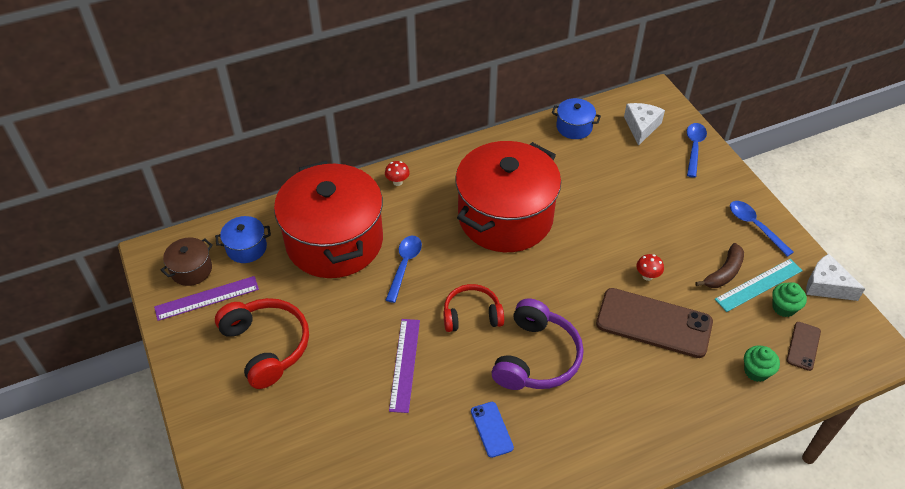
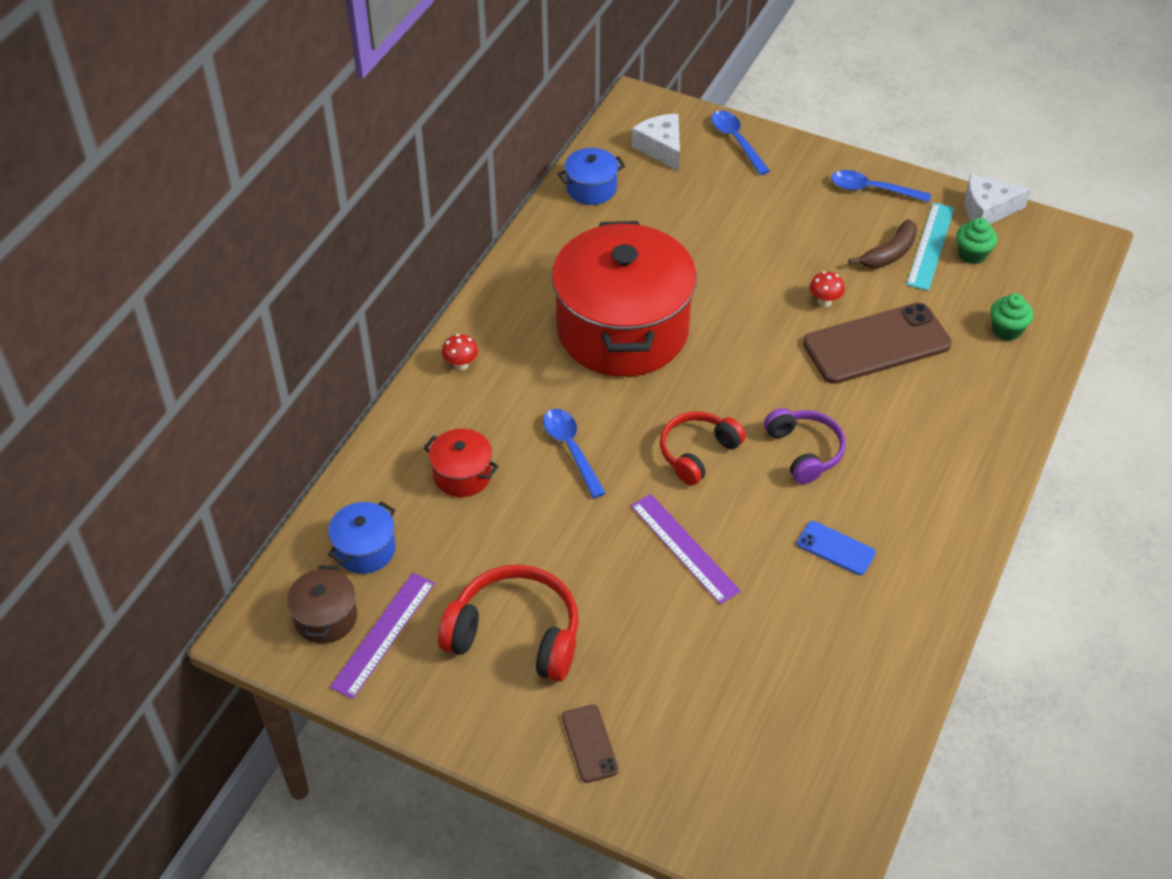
camera: 40 degrees left, 0 degrees up
(334, 241) = (462, 475): red pot -> red pot, size x0.41
(536, 357) = (804, 451): purple headphones -> purple headphones, size x0.66
(724, 272) = (889, 253): brown banana -> brown banana turned 45 degrees clockwise
(803, 346) = (1022, 279): brown phone -> brown phone (590, 743)

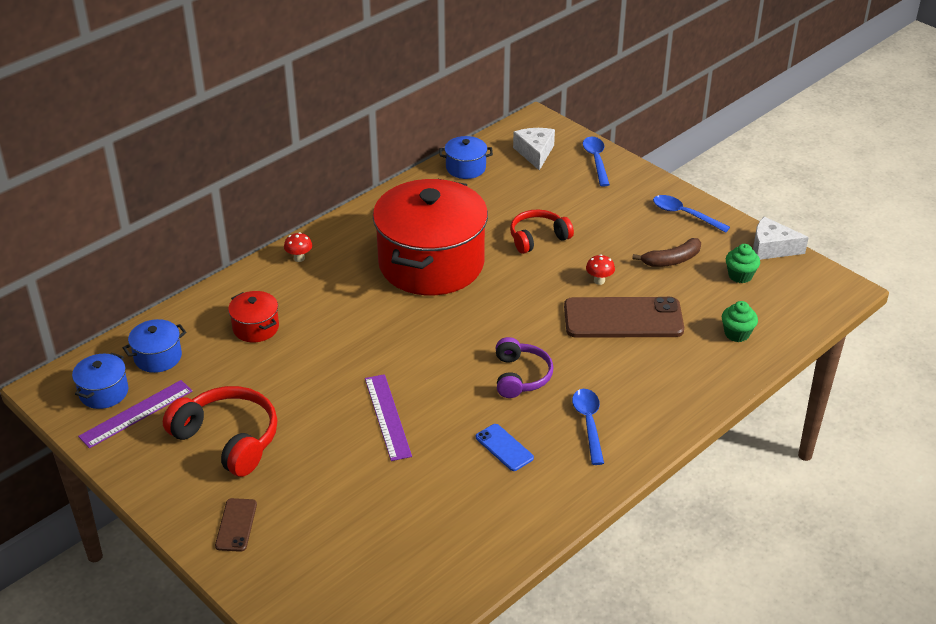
camera: 20 degrees right, 10 degrees down
(326, 618) = (104, 392): brown pot -> blue pot
(571, 449) = (344, 331): blue spoon -> blue spoon (588, 423)
(697, 453) = (437, 357): red headphones -> red headphones (538, 238)
(930, 246) = (709, 262): turquoise ruler -> none

